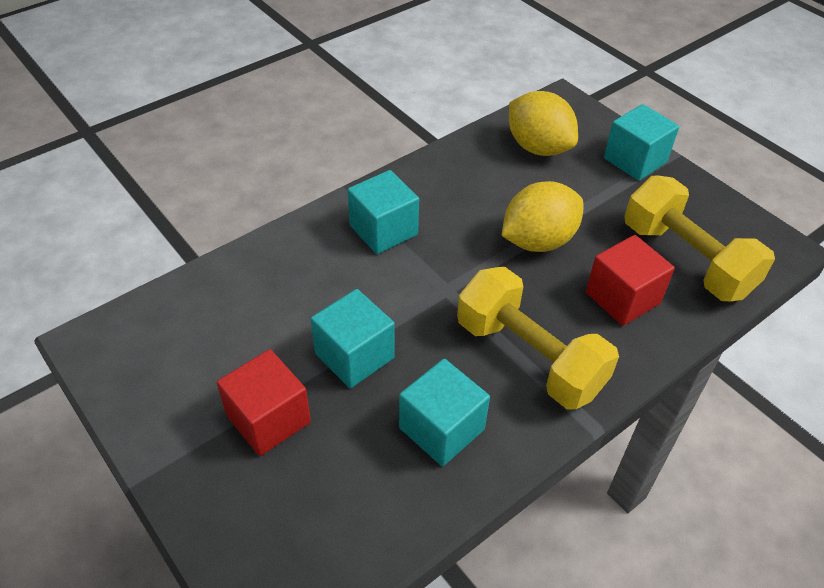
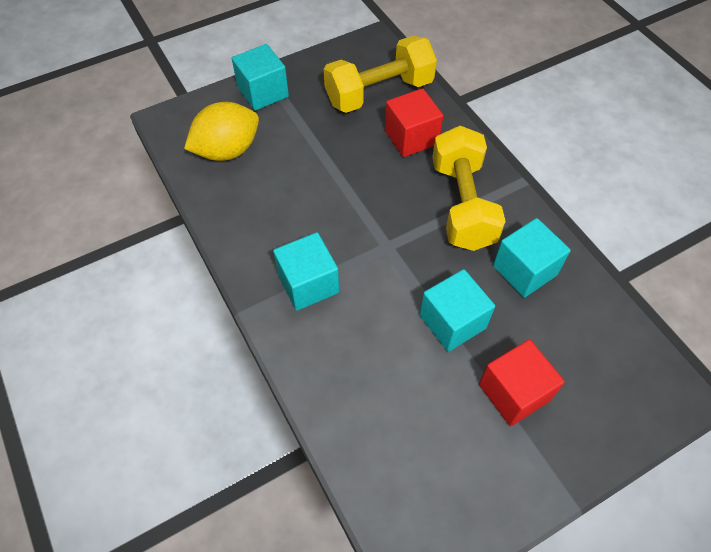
camera: 80 degrees left, 10 degrees up
(529, 357) = (462, 204): yellow dumbbell -> yellow dumbbell turned 60 degrees counterclockwise
(538, 241) = (343, 174): yellow lemon -> none

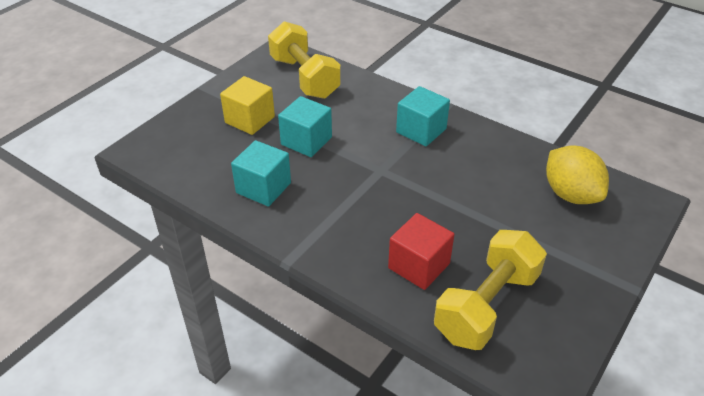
camera: 155 degrees right, 15 degrees down
(227, 150) = (570, 194): yellow lemon -> yellow lemon turned 60 degrees counterclockwise
(263, 92) = (601, 260): turquoise cube -> none
(462, 204) = (336, 220): yellow dumbbell -> yellow dumbbell (304, 77)
(514, 392) = (250, 120): red cube -> yellow cube

